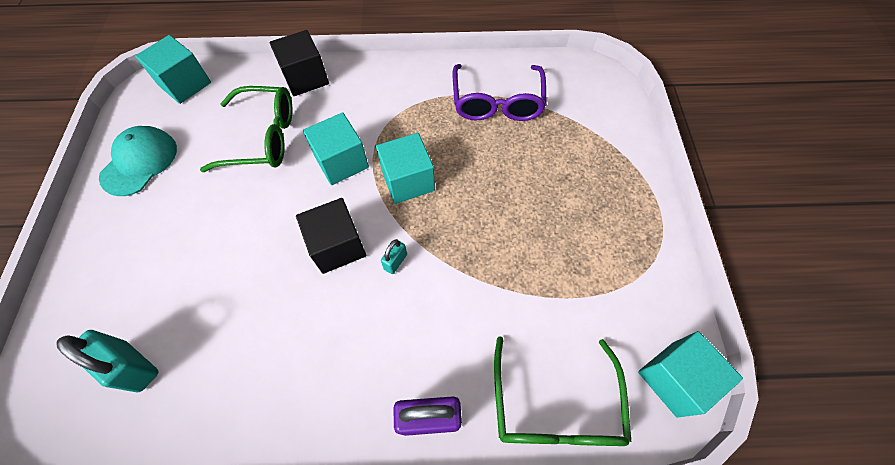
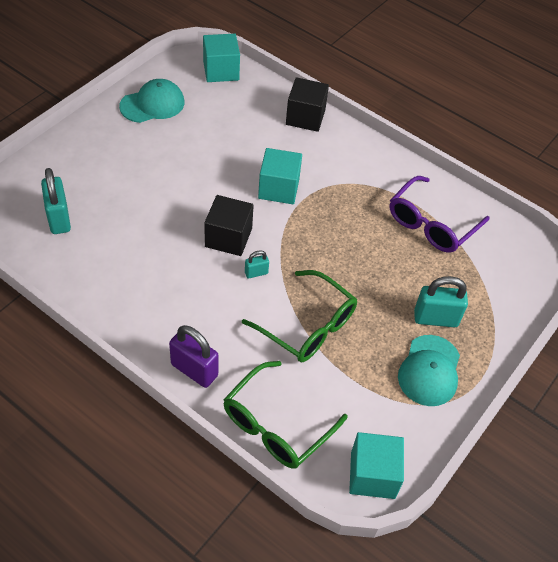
camera: 35 degrees right, 10 degrees down
(262, 138) = (240, 138): green glasses -> green glasses (307, 325)
(408, 180) = (312, 231): turquoise cube -> none
(578, 184) = (435, 318): none -> turquoise padlock
(619, 236) = (429, 370): none -> turquoise cap

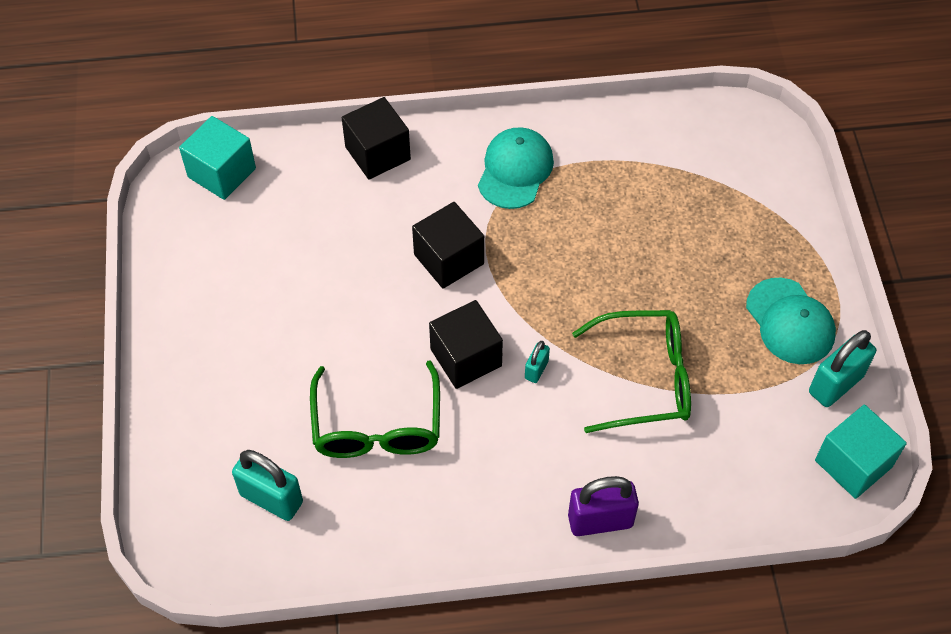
camera: 40 degrees left, 5 degrees up
(152, 104) = (199, 278): turquoise cap -> turquoise cap (515, 170)
(277, 424) = (729, 498): green glasses -> green glasses (377, 424)
(278, 188) = (449, 259): turquoise cube -> black cube
(432, 223) = (630, 168): purple glasses -> none
(435, 318) = (739, 265): turquoise padlock -> turquoise padlock (835, 384)

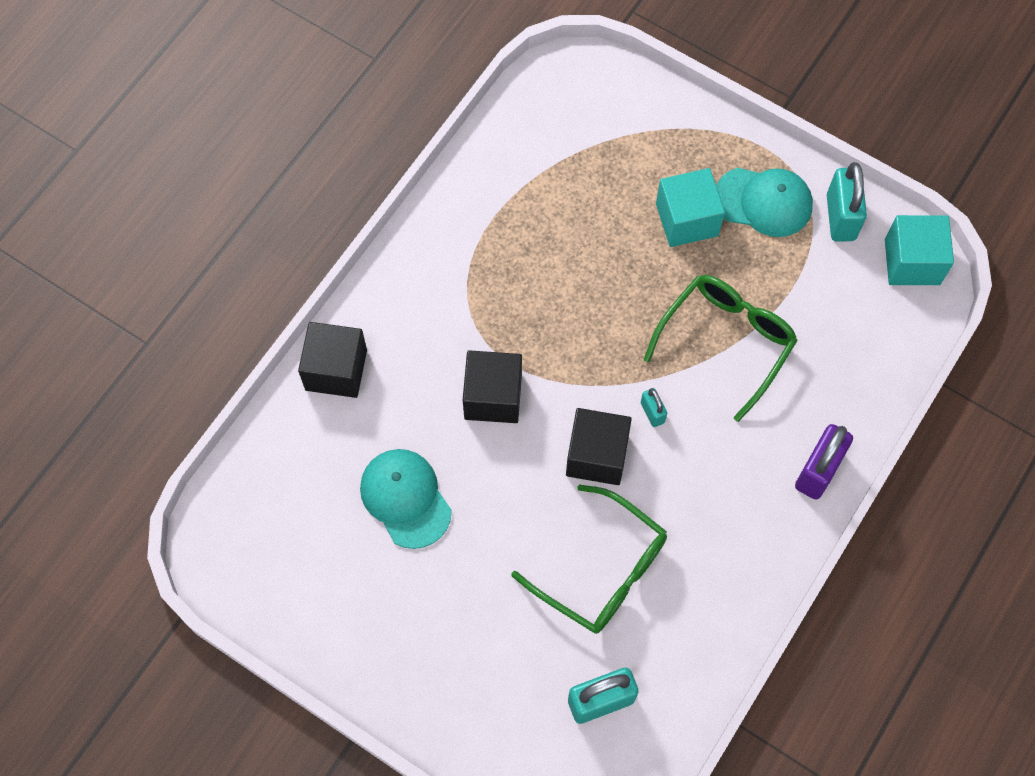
camera: 50 degrees left, 10 degrees up
(222, 173) = (238, 510): turquoise cube -> turquoise cube (687, 219)
(515, 170) = (452, 279): turquoise cap -> turquoise cap (405, 498)

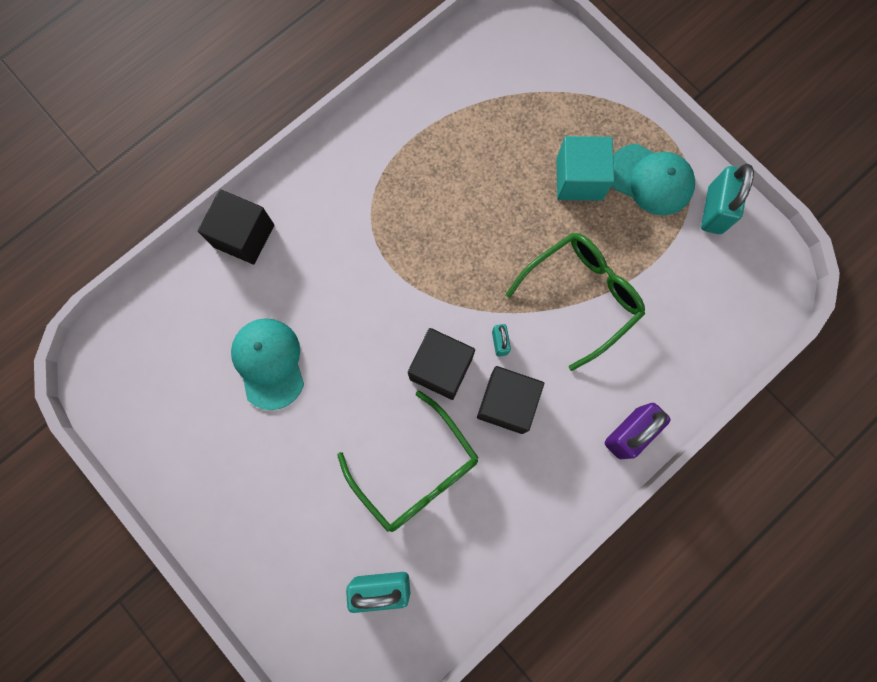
camera: 15 degrees right, 10 degrees up
(493, 396) = (368, 293): black cube -> black cube (507, 403)
(912, 262) = (766, 266): turquoise cube -> none

